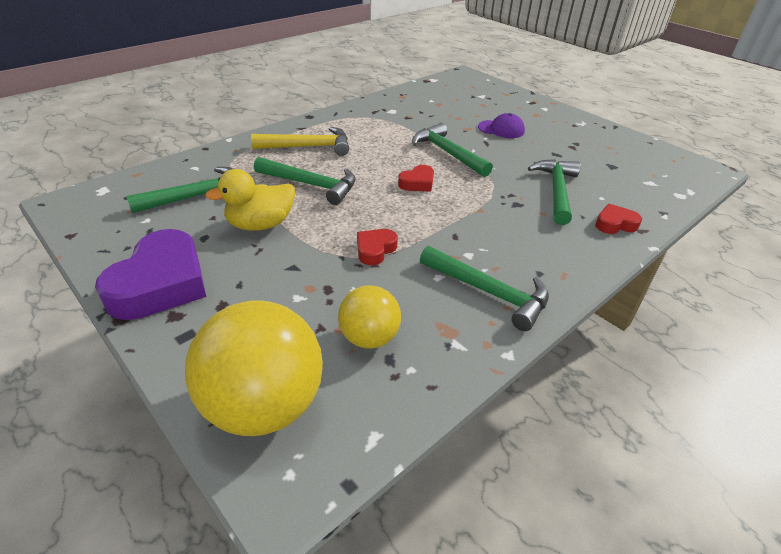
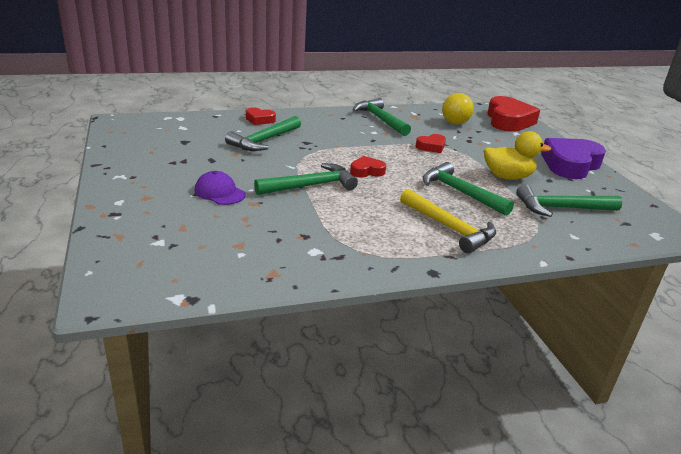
camera: 155 degrees left, 10 degrees down
(264, 405) = (508, 121): yellow ball -> red heart
(309, 147) = (449, 228): yellow hammer -> yellow hammer turned 150 degrees counterclockwise
(447, 153) = (311, 186): green hammer -> green hammer turned 105 degrees counterclockwise

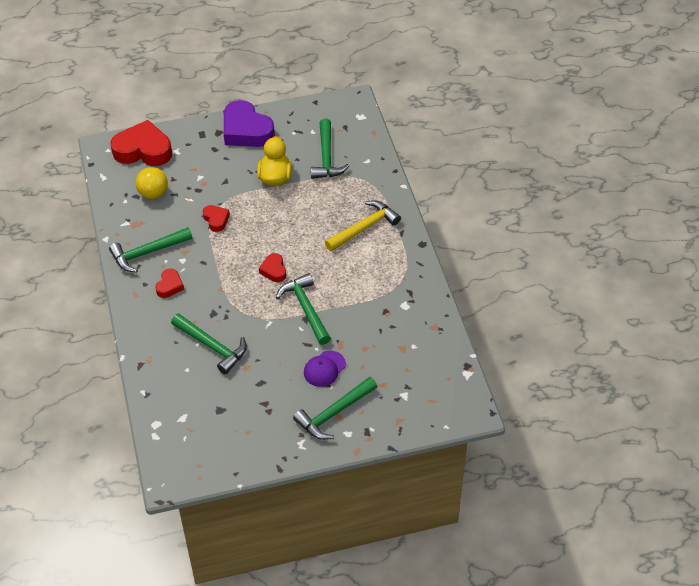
camera: 85 degrees left, 20 degrees up
(259, 120) = (156, 354): red heart -> red heart (169, 286)
(460, 192) = (306, 213): green hammer -> green hammer (333, 414)

